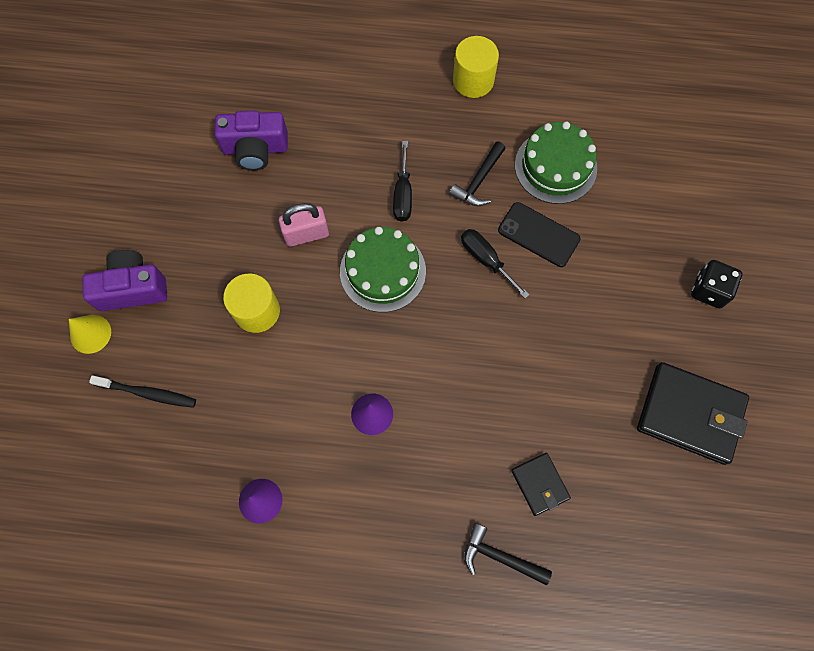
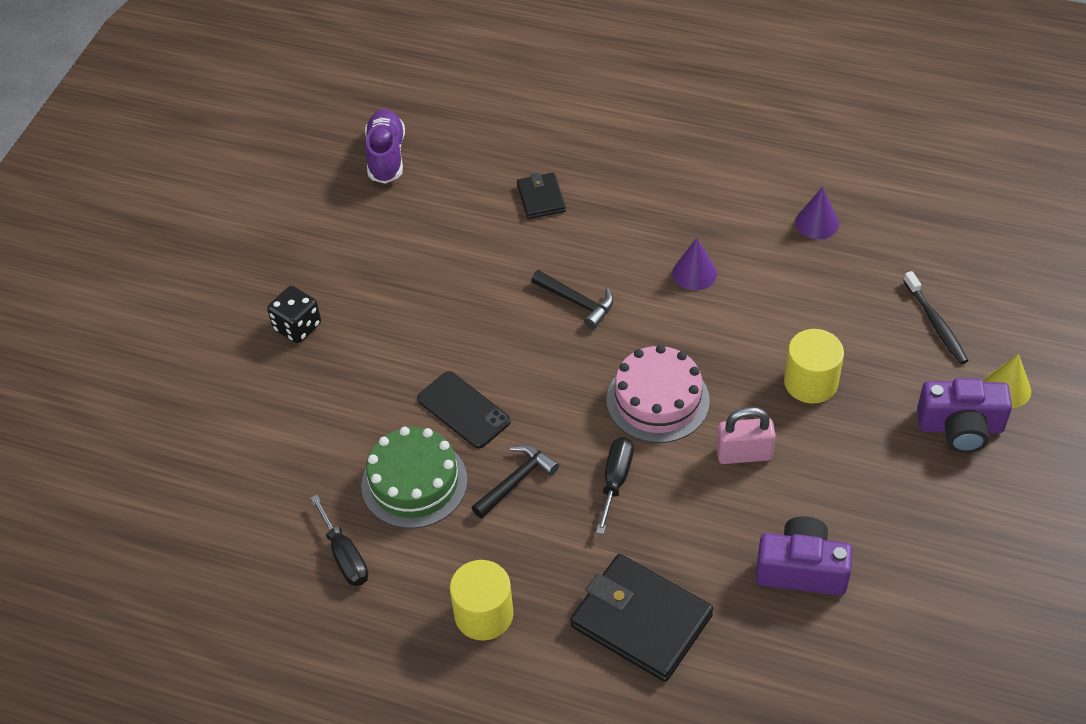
camera: 165 degrees left, 20 degrees down
(148, 393) = (935, 324): black toothbrush -> black toothbrush turned 135 degrees counterclockwise
(382, 271) = (658, 400): green cake -> pink cake
(486, 260) = (534, 393): black screwdriver -> black screwdriver (344, 556)
(500, 557) = (595, 156): black hammer -> black hammer (577, 302)
(690, 414) = (372, 228): black wallet -> black wallet (641, 621)
(716, 515) = (386, 156): none -> purple shoe

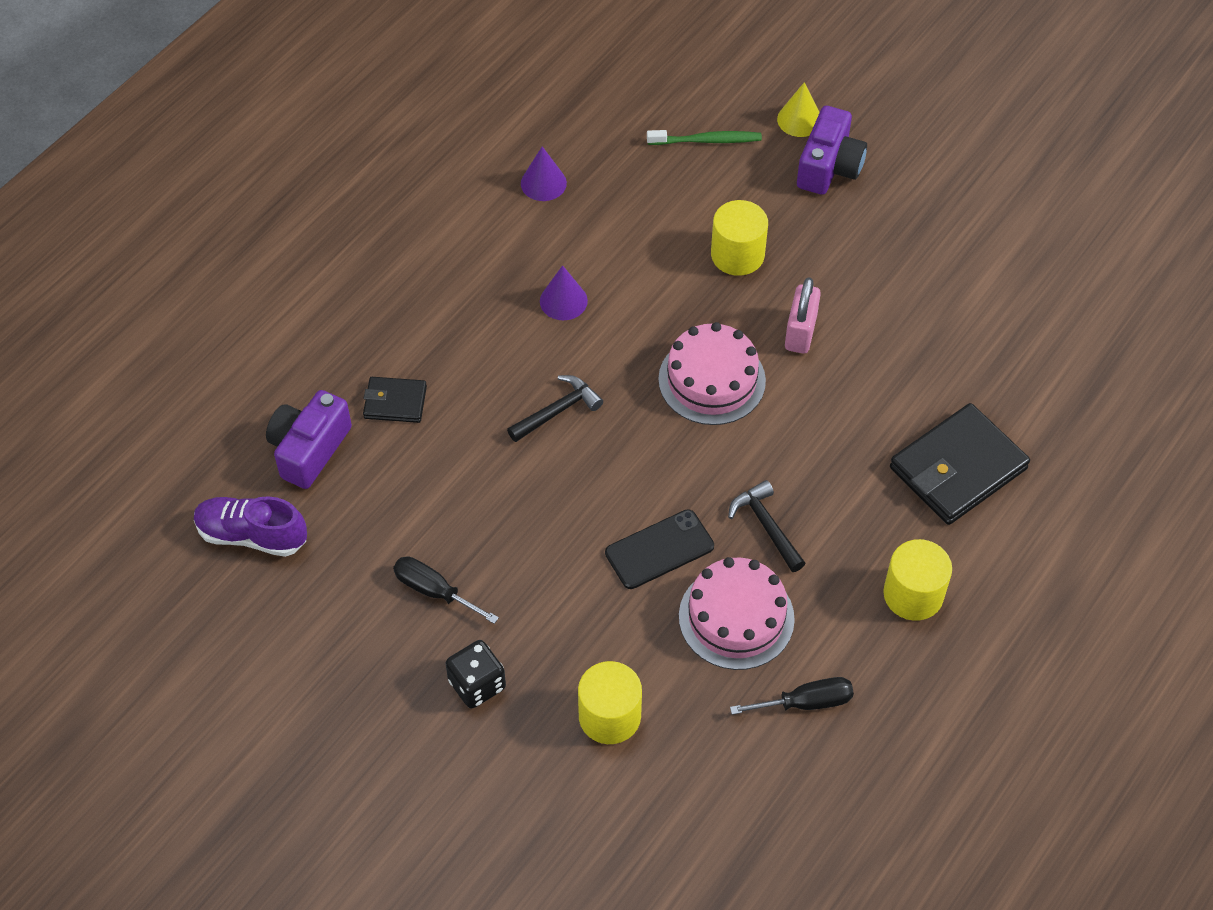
camera: 75 degrees left, 5 degrees up
(293, 420) = (609, 716): none -> yellow cylinder
(414, 483) = (736, 617): green cake -> pink cake
(615, 480) = (795, 442): black screwdriver -> black screwdriver (434, 591)
(801, 569) = (940, 331): purple camera -> purple camera (309, 449)
(935, 324) = (707, 141): black toothbrush -> green toothbrush

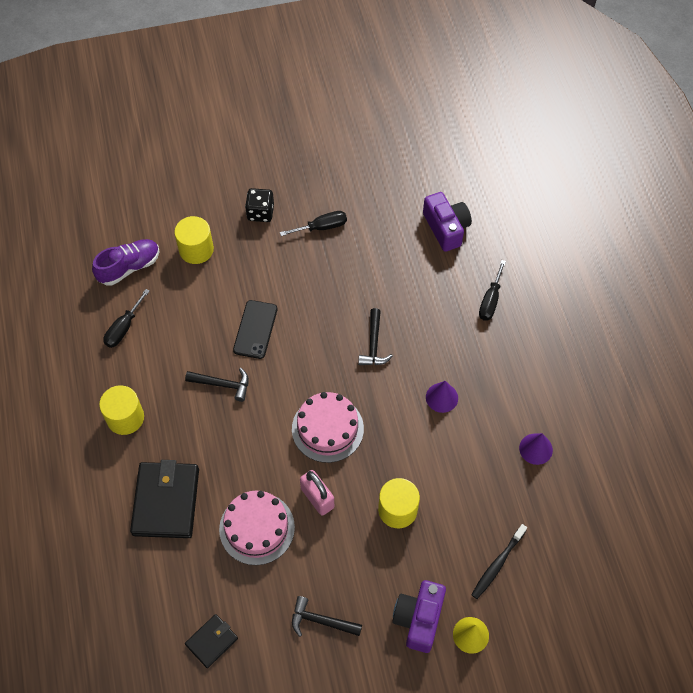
camera: 130 degrees right, 5 degrees up
(252, 535) = (417, 179): purple shoe -> purple shoe (129, 267)
(383, 335) = (490, 300): none -> black screwdriver
(395, 402) = (443, 279): black wallet -> black wallet (212, 641)
(707, 141) = (497, 564): green toothbrush -> black toothbrush
(736, 617) = (190, 333): pink cake -> pink cake (257, 528)
(829, 167) = (419, 619): purple camera -> purple camera turned 45 degrees clockwise
(919, 240) = (321, 621): none -> black hammer

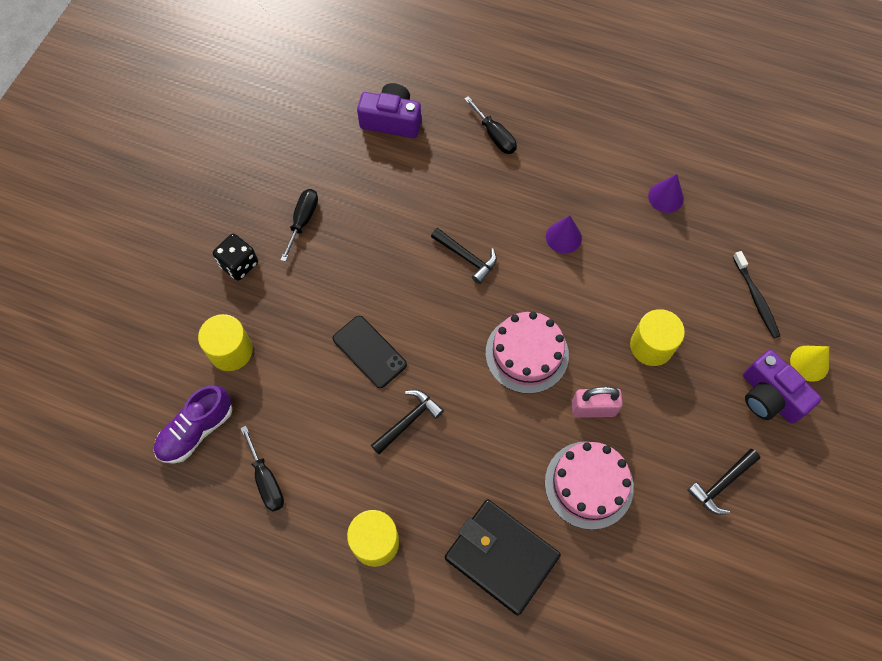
camera: 55 degrees left, 5 degrees up
(129, 267) = (196, 430): purple shoe -> purple shoe turned 135 degrees counterclockwise
(212, 641) = (682, 602): black wallet -> none

